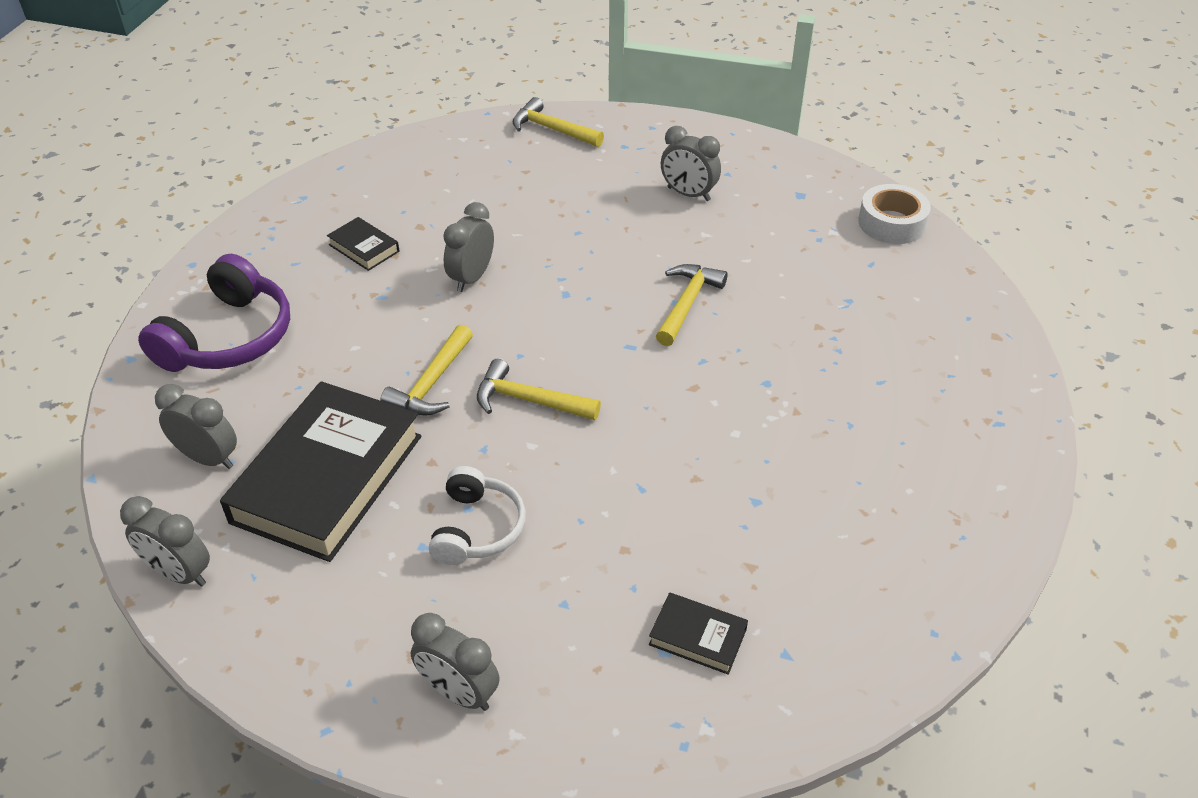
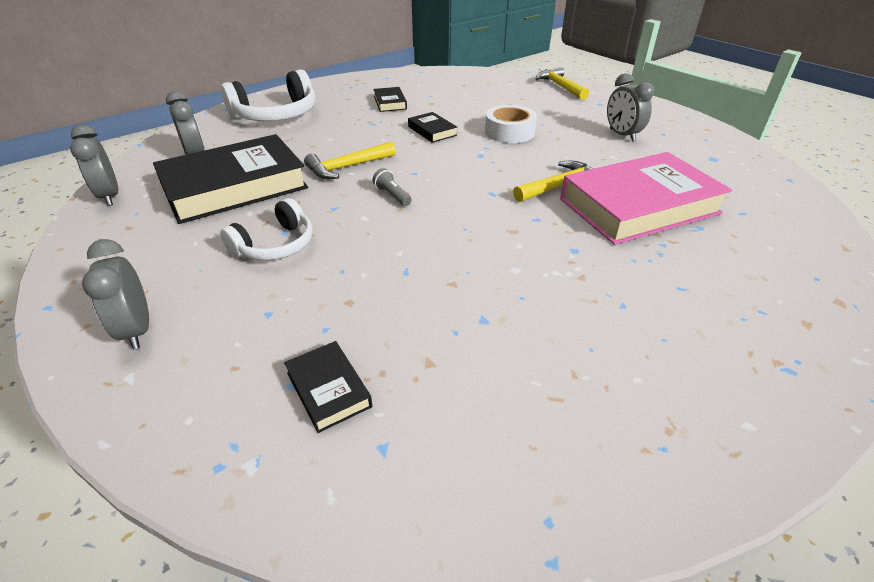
camera: 35 degrees right, 5 degrees down
(228, 337) = (276, 115): purple headphones -> white headphones
(472, 278) = (432, 131): grey clock -> black book
(529, 400) = (392, 195): yellow hammer -> grey flashlight
(780, 297) = (639, 206): none -> pink book
(891, 223) = (785, 196): white tape -> white tape (509, 132)

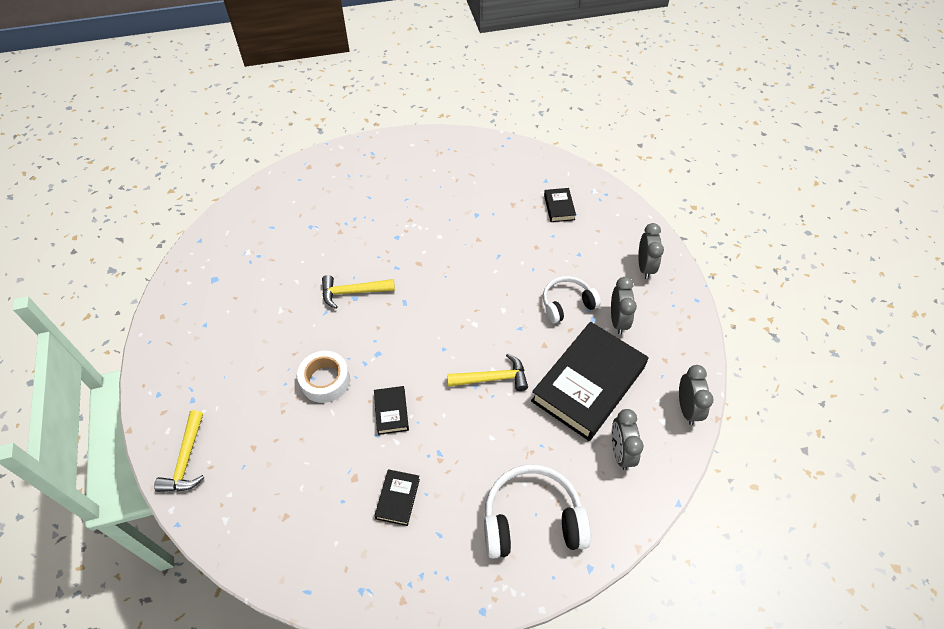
camera: 155 degrees left, 15 degrees up
(234, 187) = (588, 384): black book -> black book turned 45 degrees counterclockwise
(392, 195) = (474, 326): grey flashlight -> none
(622, 135) = (239, 336): grey clock -> grey clock (618, 321)
(639, 206) = (324, 254): pink book -> none

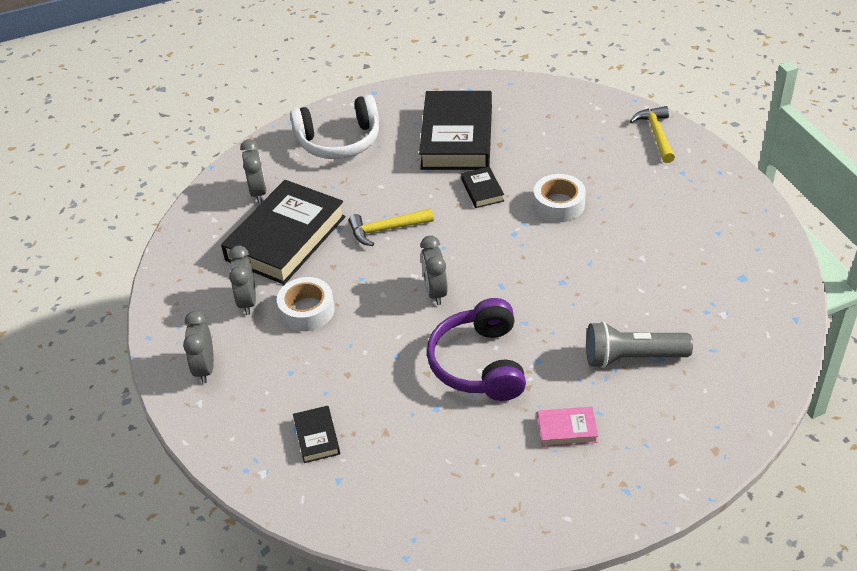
camera: 175 degrees right, 10 degrees down
(330, 229) = (632, 357): none -> grey flashlight
(353, 292) = (566, 287): yellow hammer -> none
(394, 190) = (567, 430): none -> pink book
(398, 498) = (457, 137): black book -> black book, size x2.33
(438, 241) = (480, 363): none -> purple headphones
(567, 304) = (307, 310): white headphones -> white tape
(687, 408) = (187, 232): grey clock -> grey clock (435, 292)

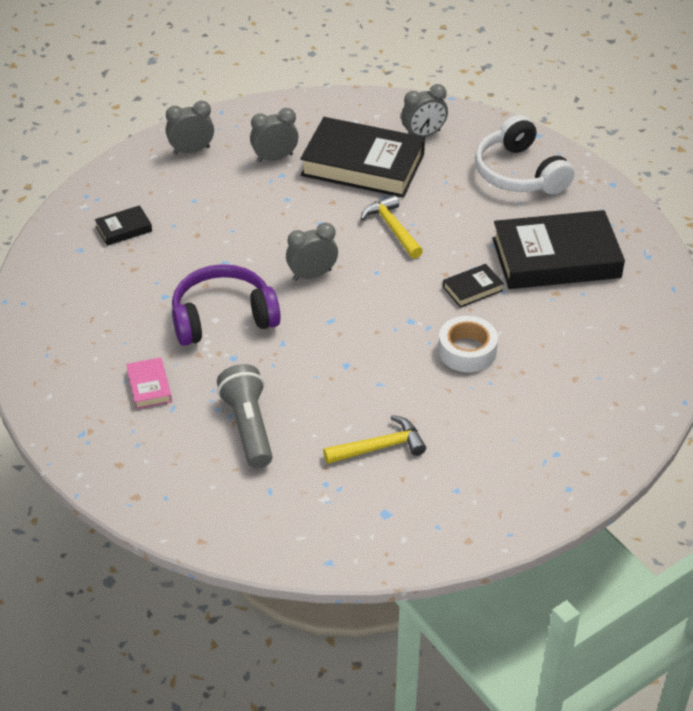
camera: 75 degrees right, 0 degrees up
(307, 310) = (270, 196): white tape -> none
(656, 134) = (621, 426): yellow hammer -> yellow hammer (379, 447)

